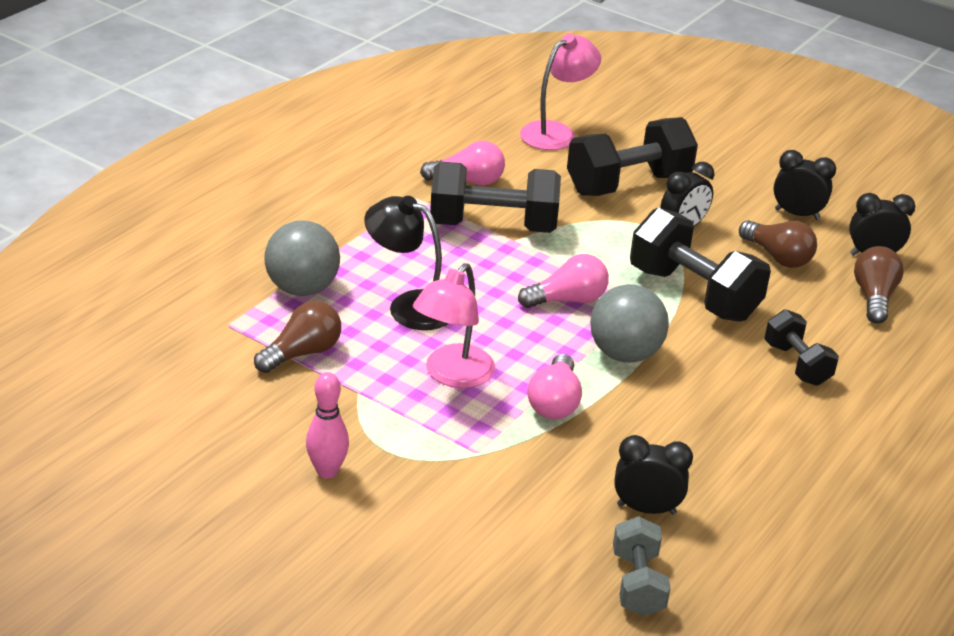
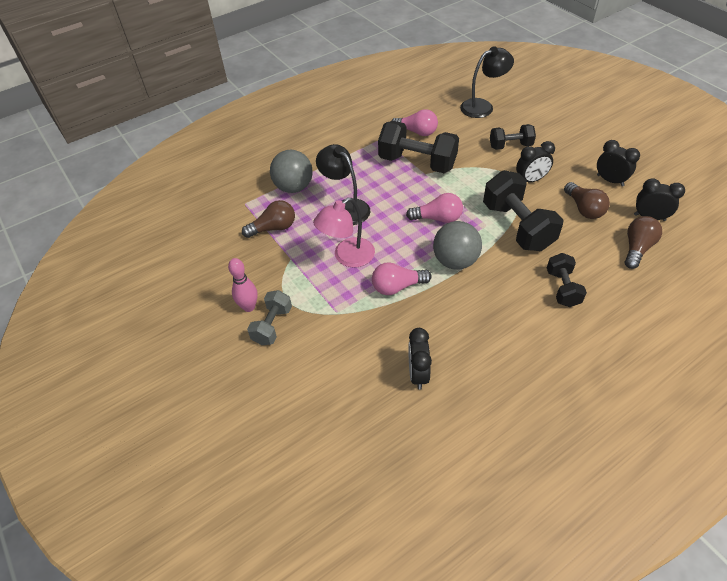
camera: 25 degrees right, 15 degrees up
(554, 402) = (397, 287): pink light bulb -> pink light bulb turned 45 degrees clockwise
(556, 132) = (483, 106): pink lamp -> black lamp
(628, 184) = (510, 146): black dumbbell -> black dumbbell, size x0.57
(637, 583) = (387, 427): grey dumbbell -> grey dumbbell (272, 325)
(646, 509) = (418, 374): black clock -> black clock turned 120 degrees counterclockwise

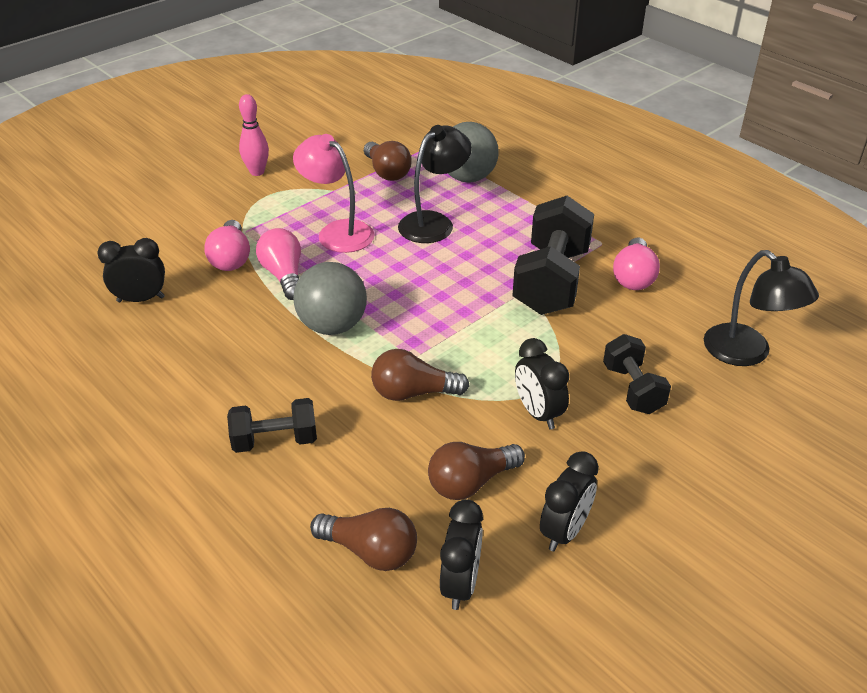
camera: 80 degrees right, 10 degrees down
(272, 325) = (228, 190): grey dumbbell -> none
(437, 218) = (422, 306): pink light bulb -> pink light bulb (231, 258)
(517, 226) = (413, 393): black dumbbell -> brown light bulb

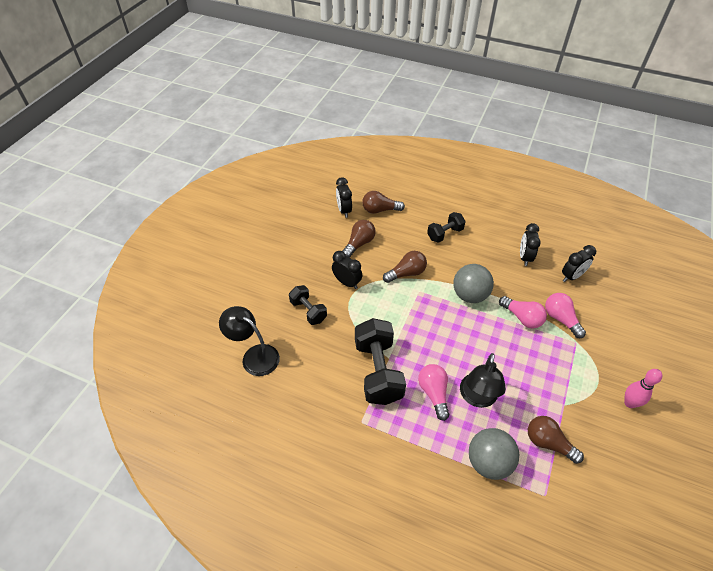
camera: 155 degrees right, 10 degrees up
(337, 232) = (526, 364): pink lamp -> none
(564, 531) = (315, 238): black clock -> black clock (524, 257)
(633, 277) = (331, 395): pink light bulb -> pink light bulb (434, 393)

